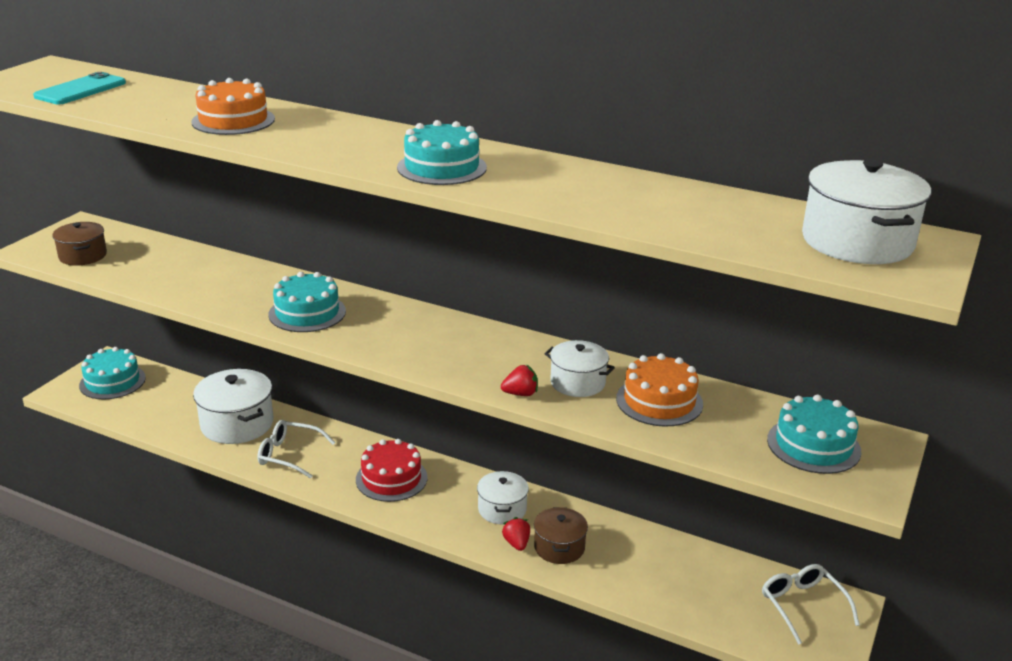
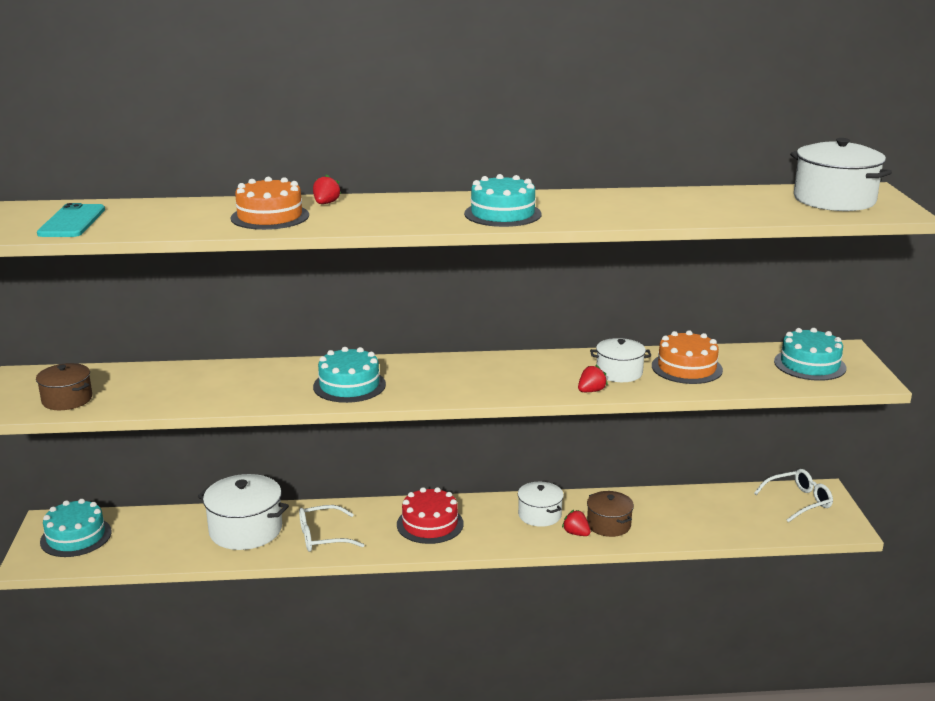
camera: 30 degrees left, 5 degrees down
(304, 118) = (326, 203): none -> red strawberry
(802, 605) = (798, 501): white glasses -> white glasses turned 120 degrees clockwise

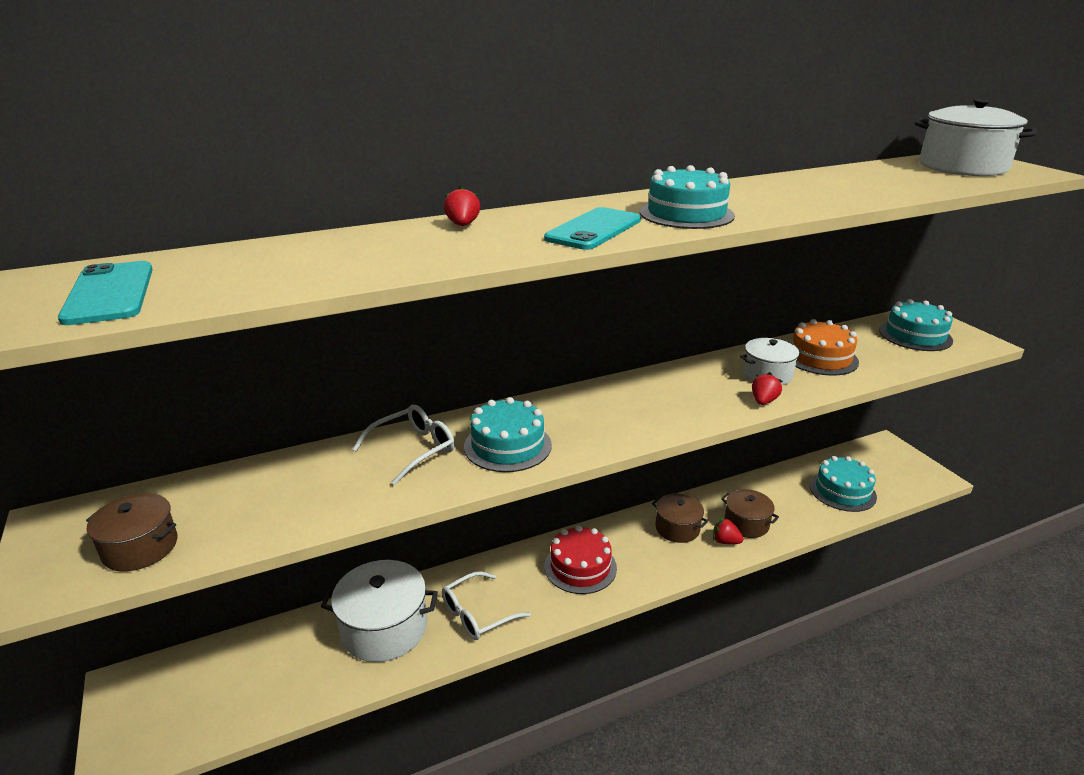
camera: 20 degrees left, 5 degrees up
(76, 537) = (169, 698): turquoise cake -> turquoise cake (842, 491)
(270, 216) = (409, 250): orange cake -> none
(414, 217) = (593, 229): none -> turquoise phone
(539, 515) = (677, 528): white pot -> brown pot
(798, 501) = (877, 459): white glasses -> white glasses (413, 449)

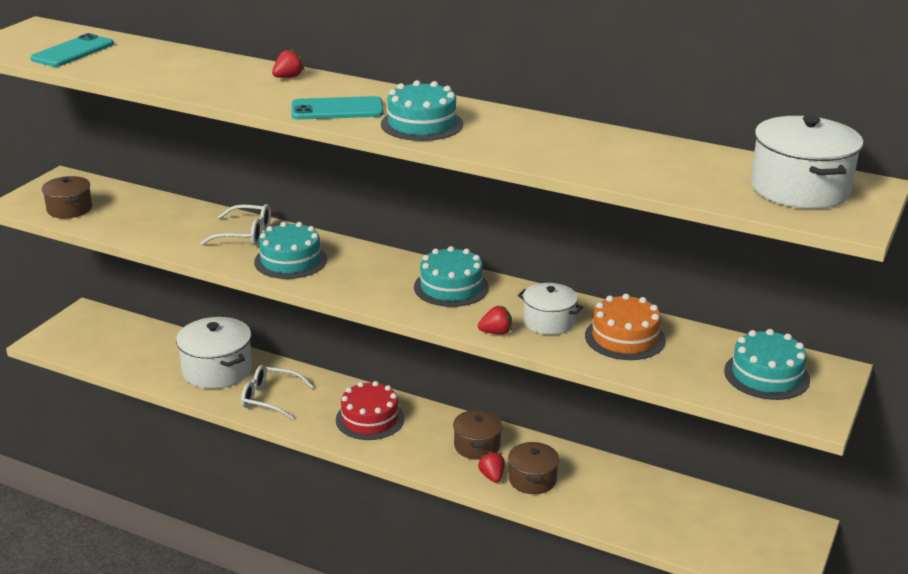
camera: 50 degrees right, 0 degrees up
(842, 491) = (665, 520): turquoise cake -> turquoise cake (451, 287)

